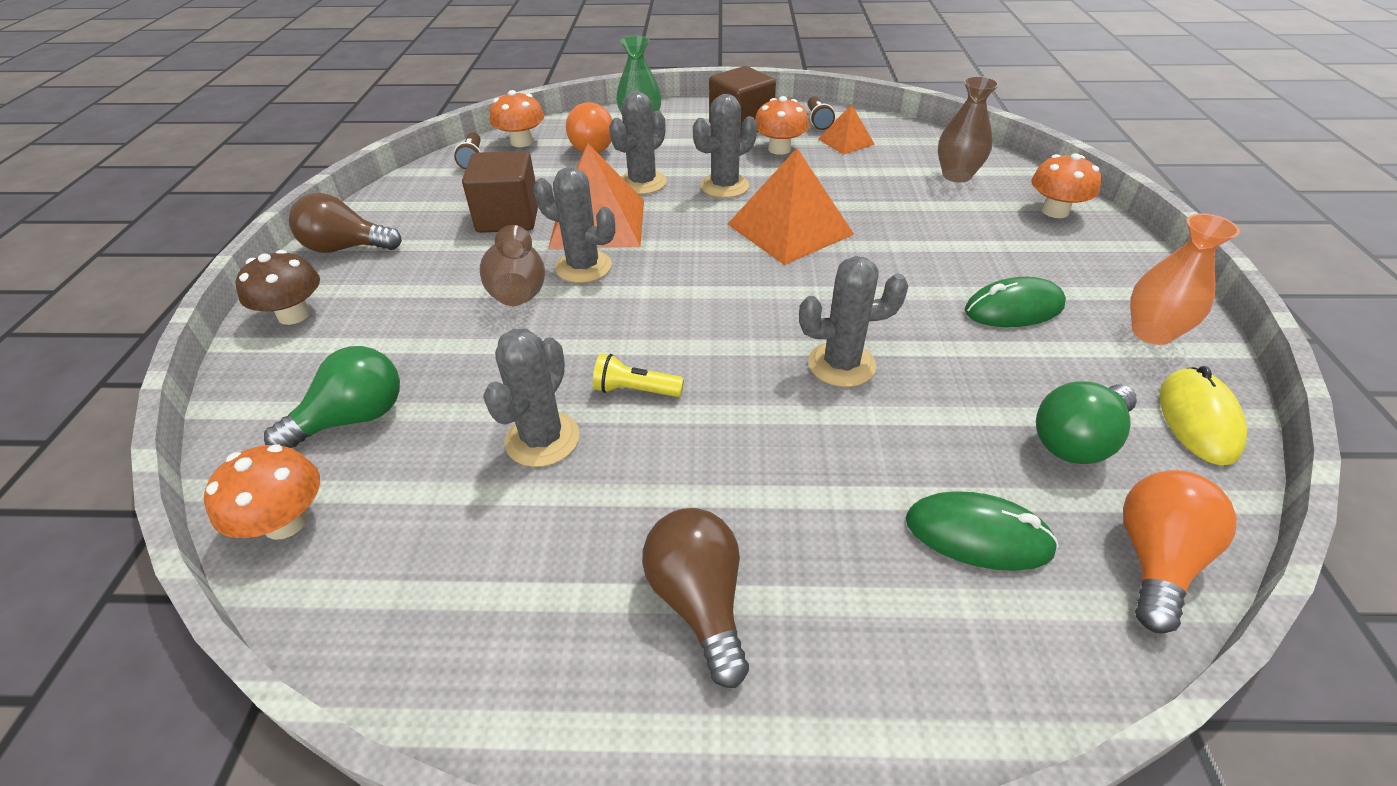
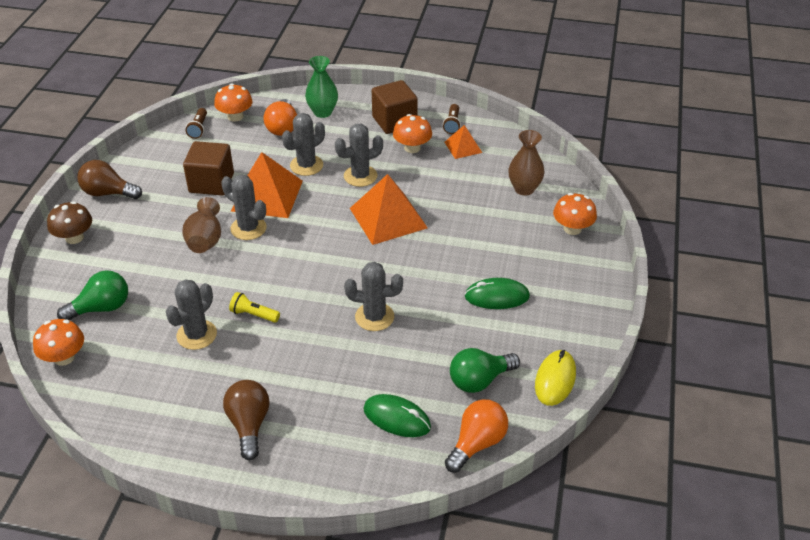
camera: 10 degrees right, 0 degrees up
(1151, 332) = (569, 325): orange vase -> none

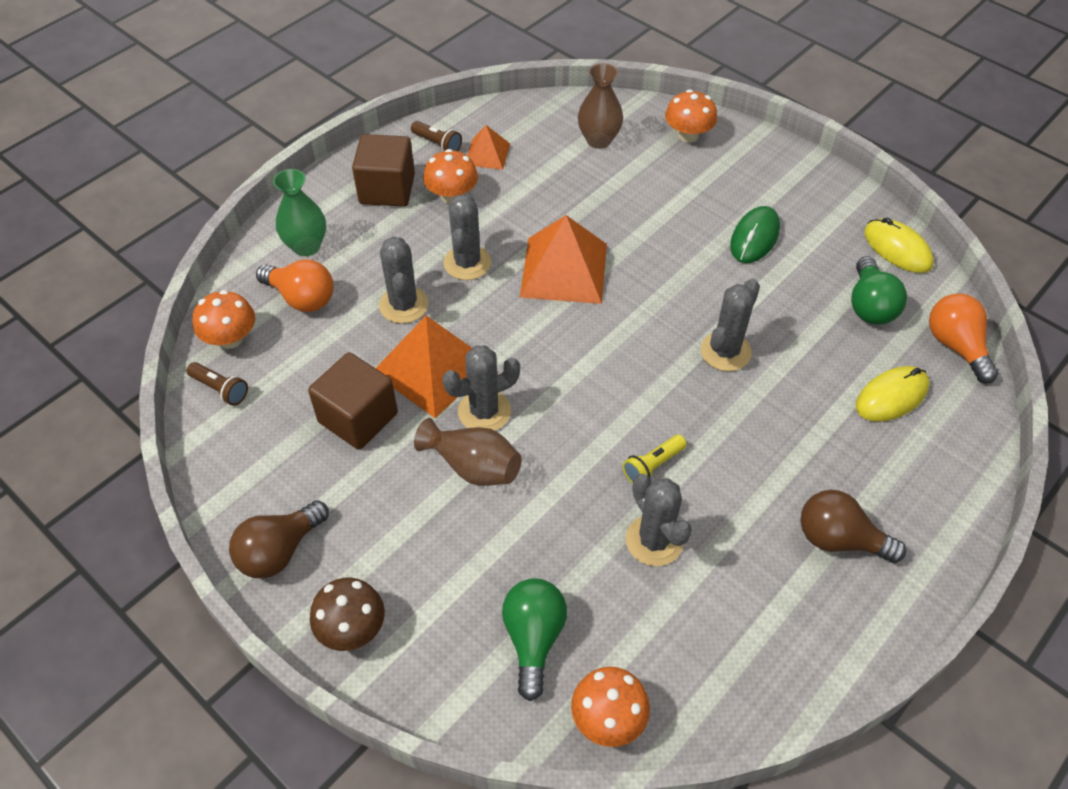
camera: 60 degrees left, 10 degrees up
(396, 418) = (891, 396): green mouse -> yellow mouse

